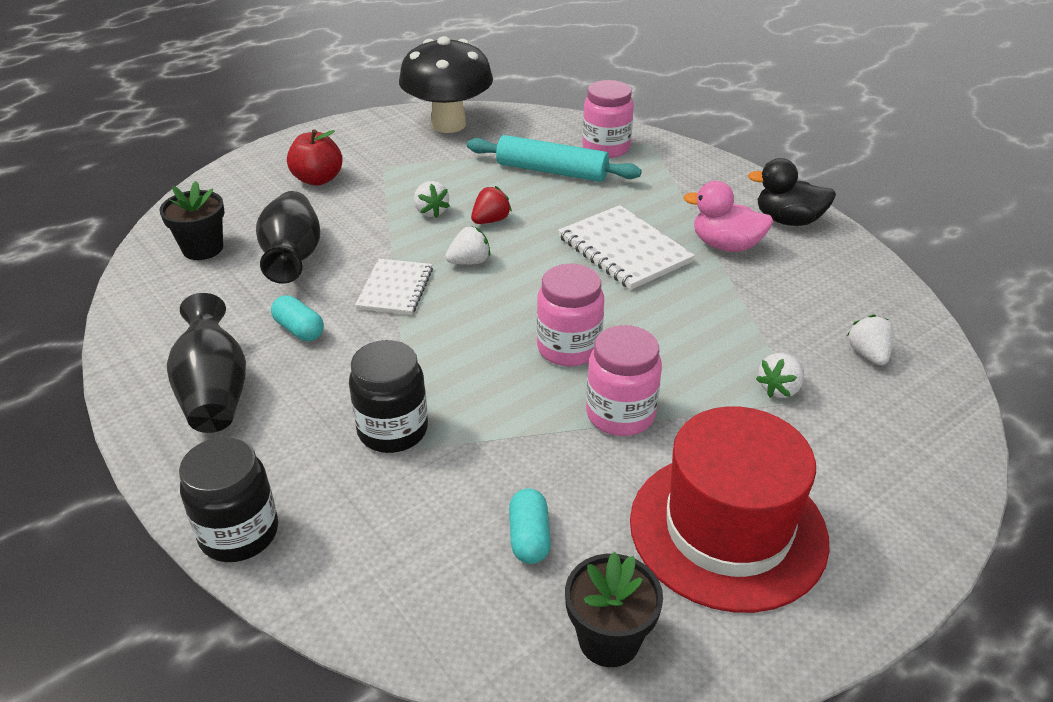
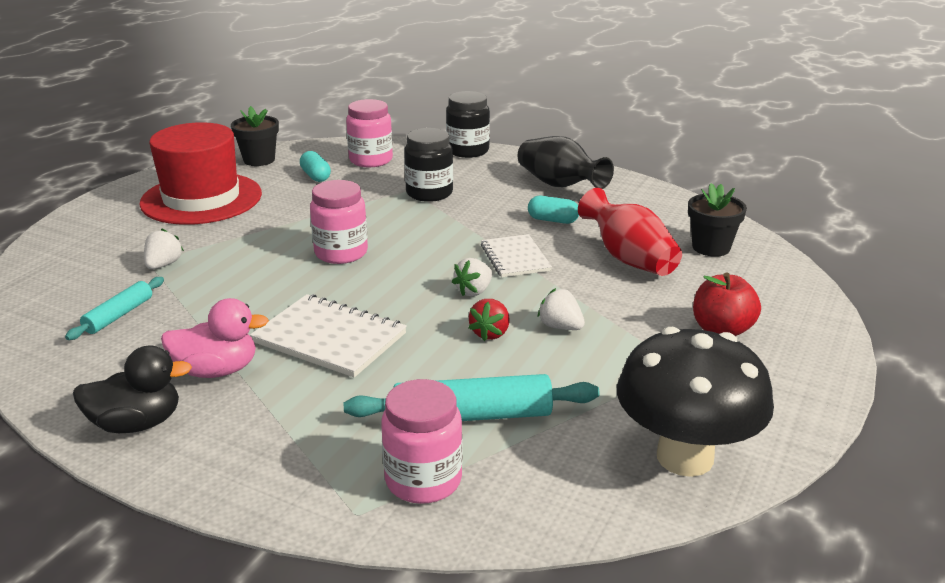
camera: 155 degrees right, 10 degrees down
(293, 257) = (629, 259): black vase -> red vase
(620, 414) = (284, 228): pink jar -> pink jar (371, 160)
(820, 326) = (119, 315): none -> turquoise rolling pin
(868, 354) = (79, 303): white strawberry -> none

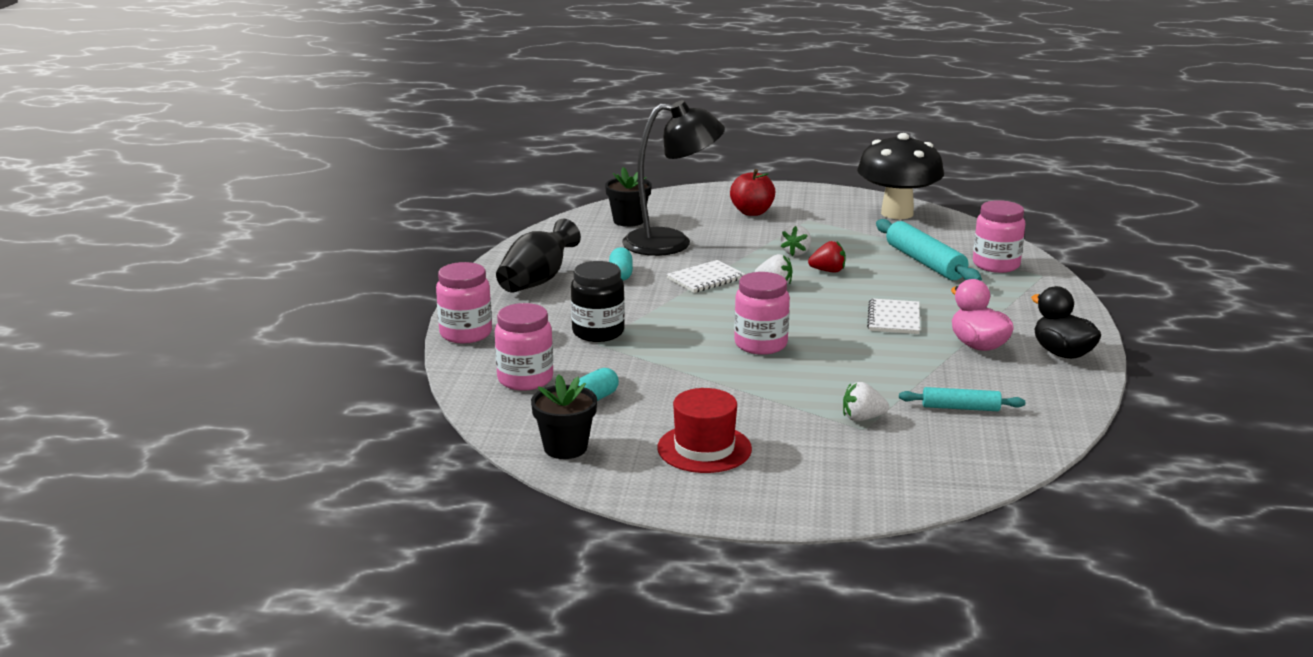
camera: 110 degrees left, 5 degrees down
(201, 199) = (704, 448): red hat -> red hat, size x0.62
(329, 338) = (894, 318): white notebook -> white notebook, size x0.66
(467, 151) = (465, 334): black jar -> pink jar
(629, 259) = (671, 243): red vase -> black lamp

